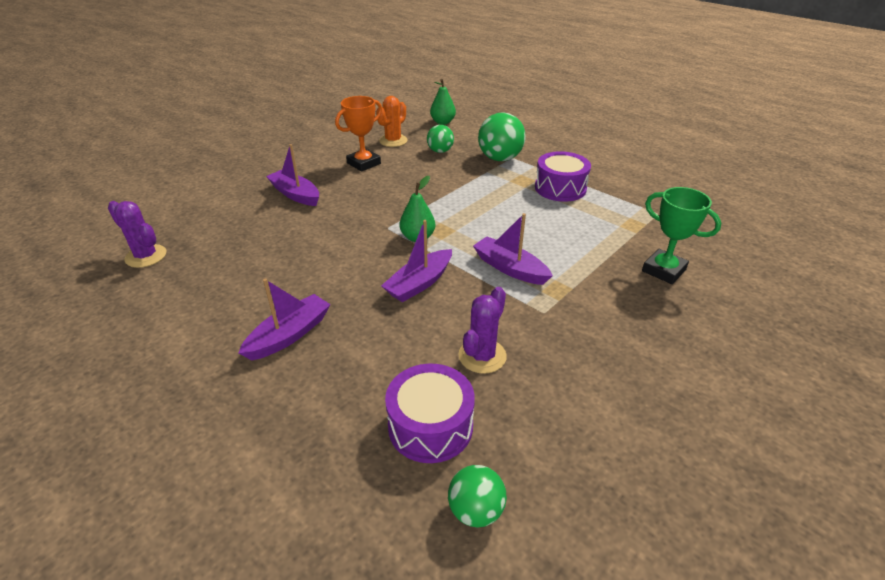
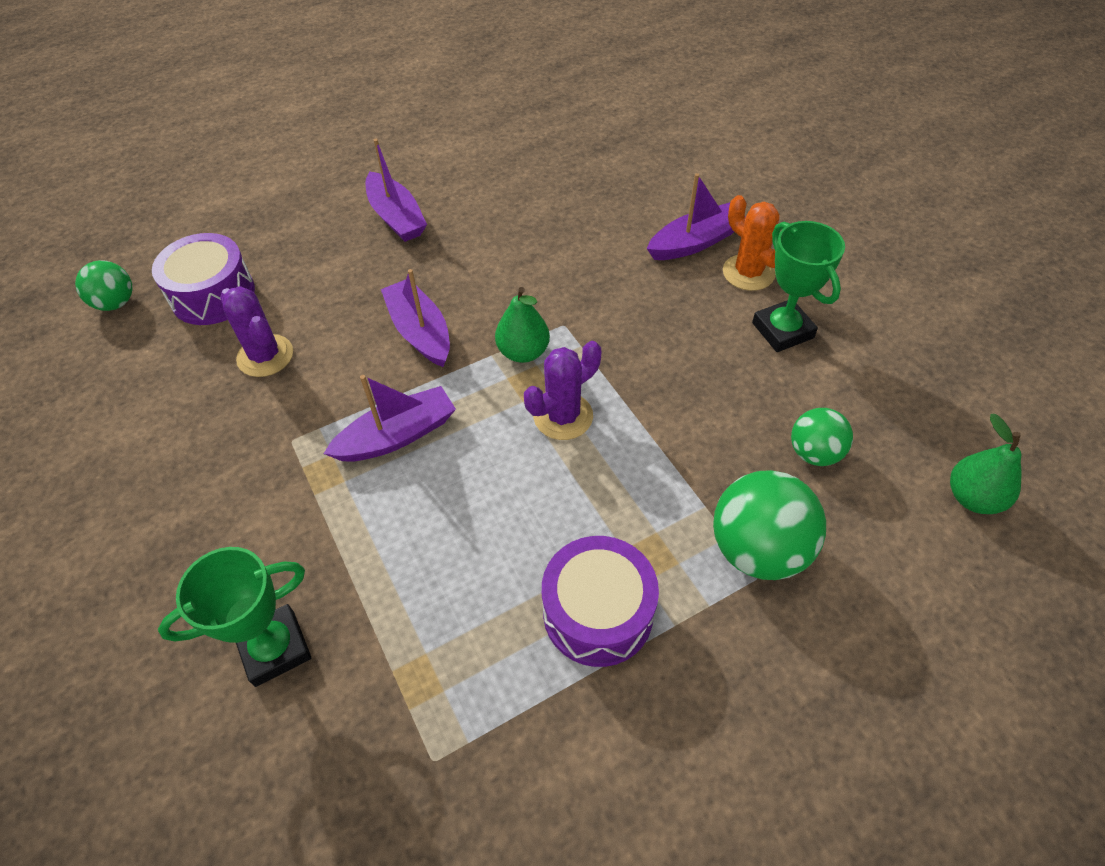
camera: 110 degrees right, 15 degrees up
(146, 256) = (591, 124): purple cactus -> purple cactus (563, 416)
(364, 163) = (782, 330): orange trophy -> green trophy
(393, 141) = (876, 388): orange cactus -> orange cactus (748, 273)

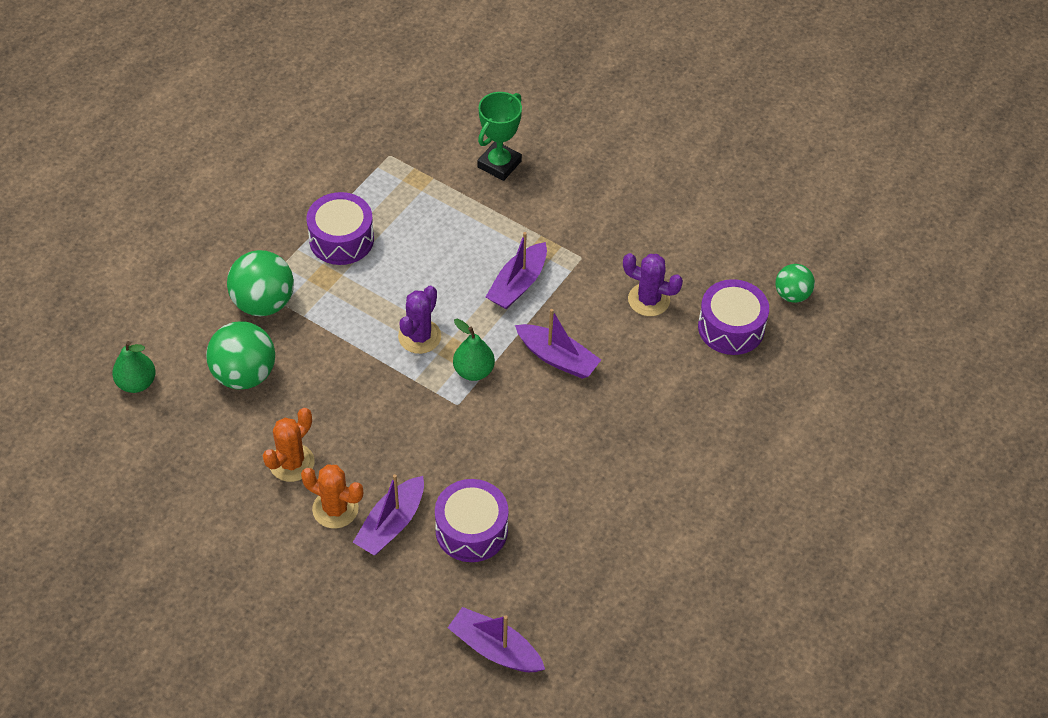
camera: 150 degrees right, 0 degrees up
(396, 217) = (656, 450): purple boat -> purple boat (495, 648)
(618, 214) = (471, 530): none -> purple drum
(782, 330) = (291, 463): green trophy -> orange cactus
(814, 453) = (244, 374): green ball -> green ball, size x1.67

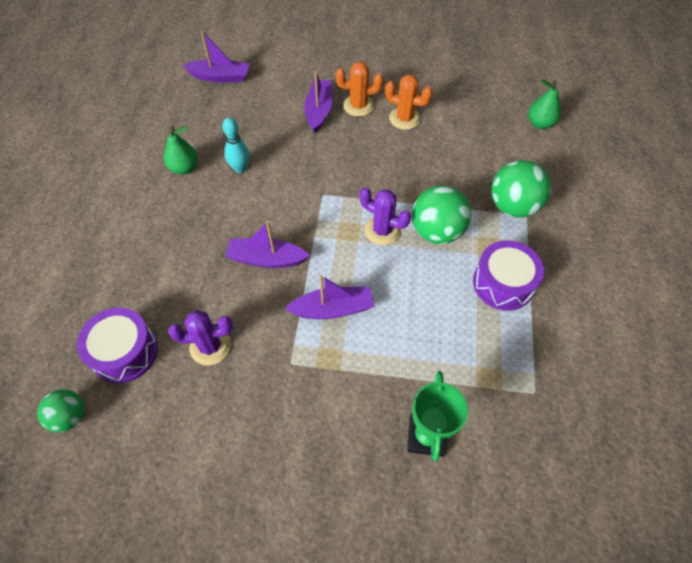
camera: 155 degrees right, 5 degrees up
(244, 374) = (480, 155): green ball -> green ball (437, 231)
(291, 463) = (404, 118): orange cactus -> orange cactus turned 75 degrees counterclockwise
(419, 336) = (382, 230): purple cactus -> purple cactus turned 60 degrees counterclockwise
(471, 530) = (267, 126): purple drum -> none
(473, 371) = (325, 222): green pear -> green pear (184, 168)
(518, 284) = (332, 309): purple boat -> purple boat turned 75 degrees clockwise
(535, 480) = (240, 168): none -> turquoise bowling pin

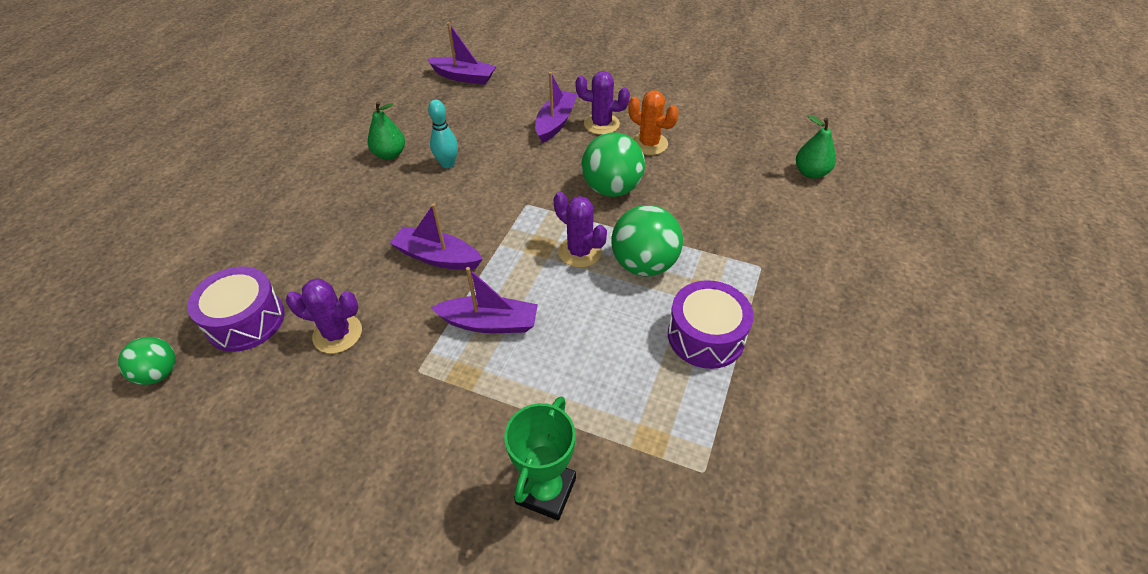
camera: 15 degrees right, 10 degrees down
(358, 106) = (601, 124): orange cactus -> purple cactus
(513, 206) = (747, 254): green ball -> green ball (612, 189)

